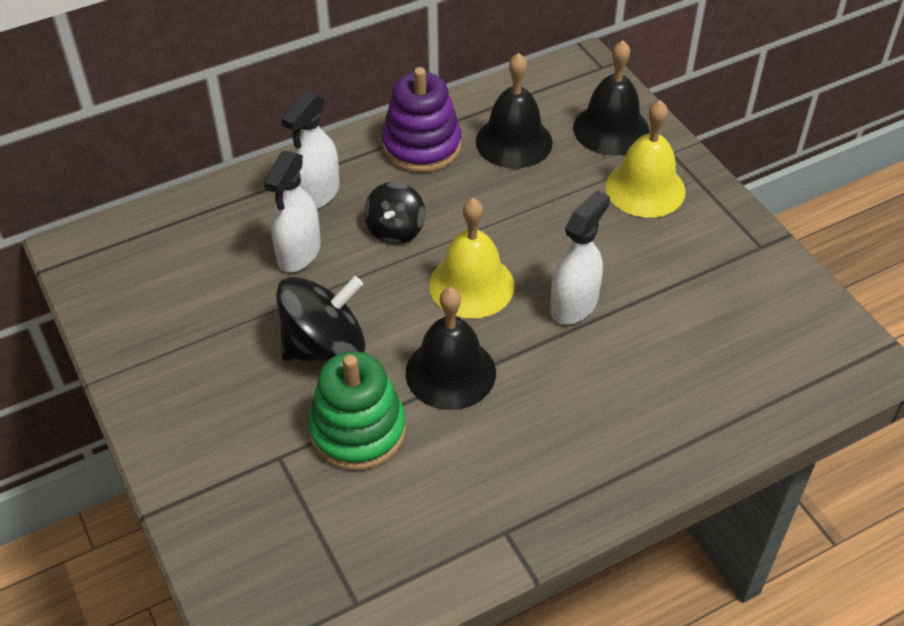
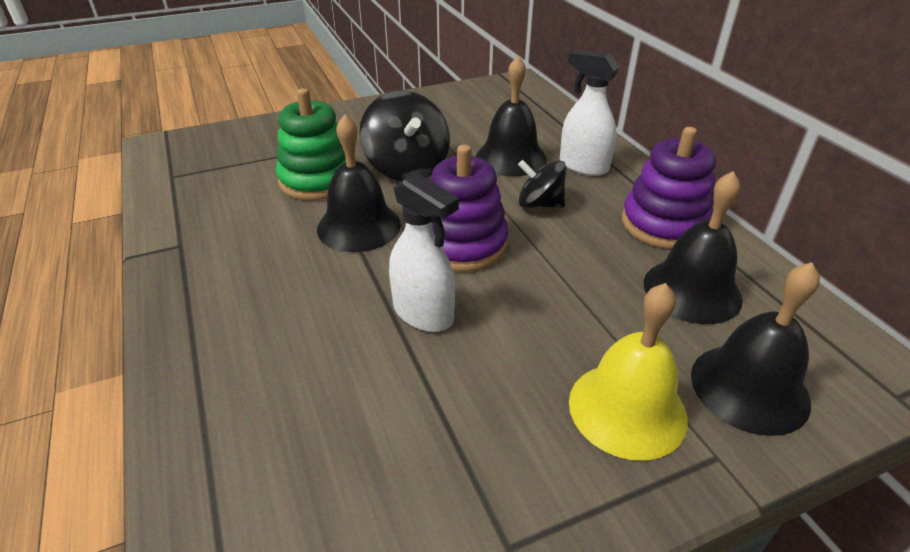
camera: 95 degrees right, 10 degrees down
(299, 253) = (511, 157): white spray bottle -> black bell
(471, 285) = (463, 244): yellow bell -> purple stacking toy

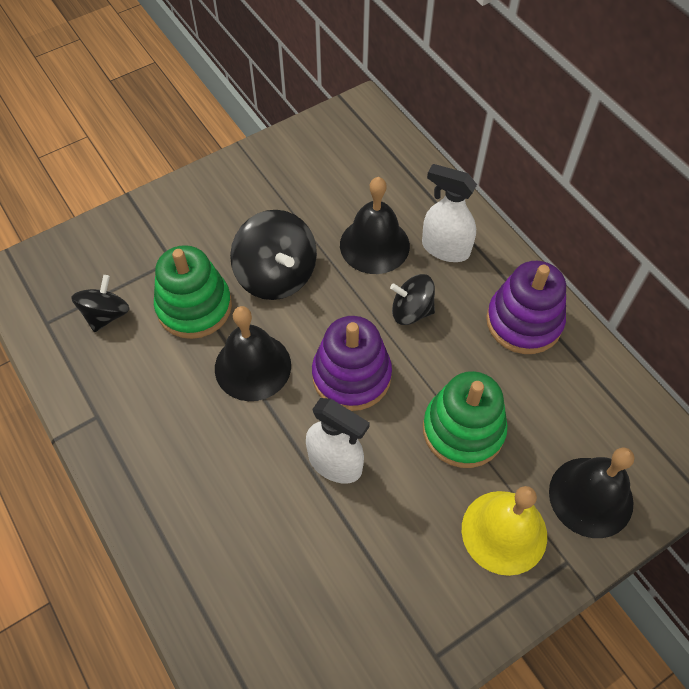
camera: 10 degrees left, 20 degrees up
(230, 177) = (106, 315): none -> black spinning top
(584, 303) = (463, 430): none -> green stacking toy
(692, 290) = (548, 401): black bell -> none

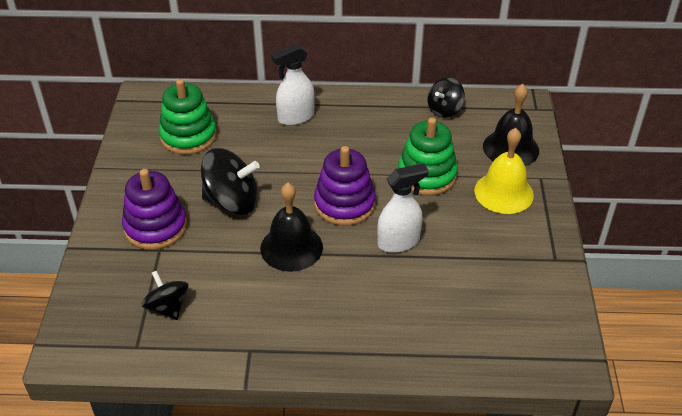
camera: 55 degrees left, 15 degrees down
(194, 307) = (213, 255): green stacking toy -> green stacking toy (188, 136)
(374, 245) = (259, 145): black bell -> none
(411, 311) = (325, 154): black spinning top -> black spinning top (444, 110)
(524, 322) = (380, 113): purple stacking toy -> purple stacking toy (155, 227)

